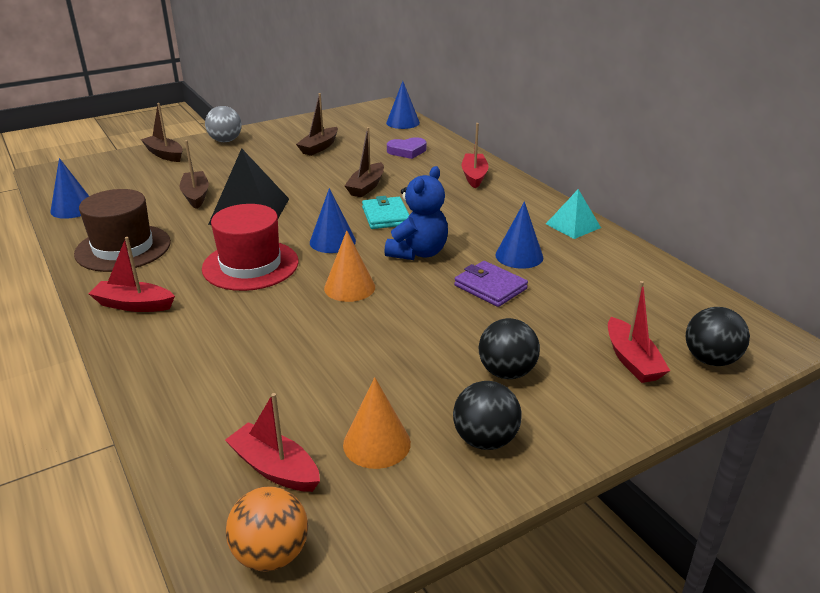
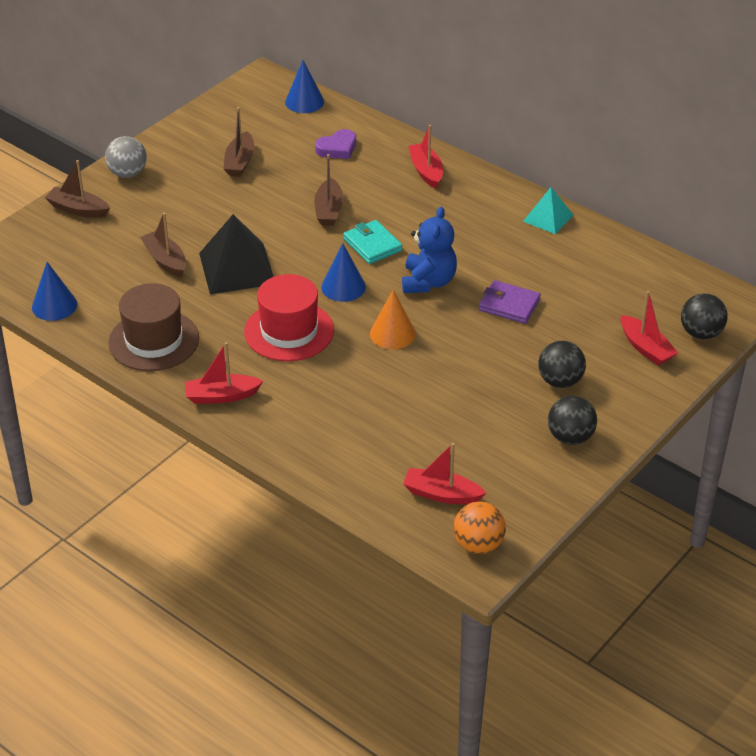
camera: 20 degrees left, 10 degrees up
(376, 443) = (499, 459): orange cone -> none
(519, 256) = (517, 265): blue cone -> none

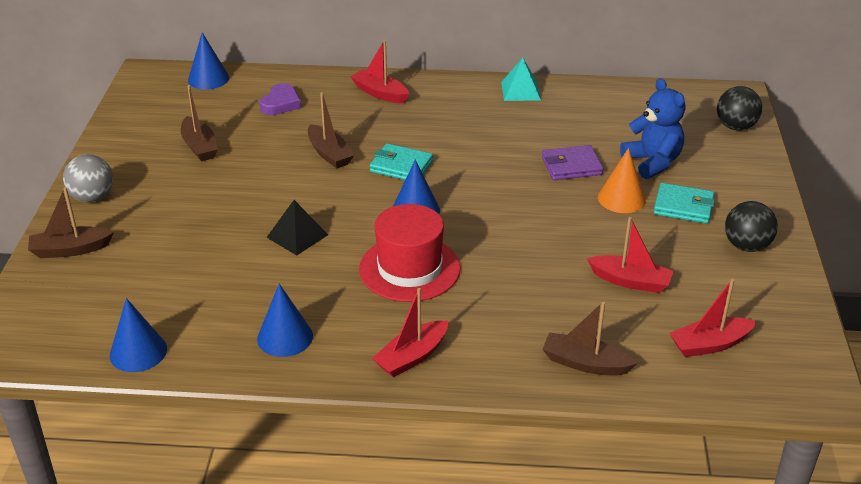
camera: 35 degrees left, 5 degrees down
(154, 340) = (285, 337): brown hat -> blue cone
(165, 260) = (217, 258): brown boat -> brown boat (585, 363)
(237, 268) = (297, 236): black pyramid -> black pyramid, size x0.58
(392, 333) = (504, 230): orange cone -> orange cone (621, 198)
(428, 282) = (484, 176): blue teddy bear -> blue teddy bear (652, 162)
(478, 545) = (792, 372): orange ball -> none
(560, 381) = (683, 206): black ball -> turquoise wallet
(645, 348) = (712, 154): red boat -> red boat (630, 281)

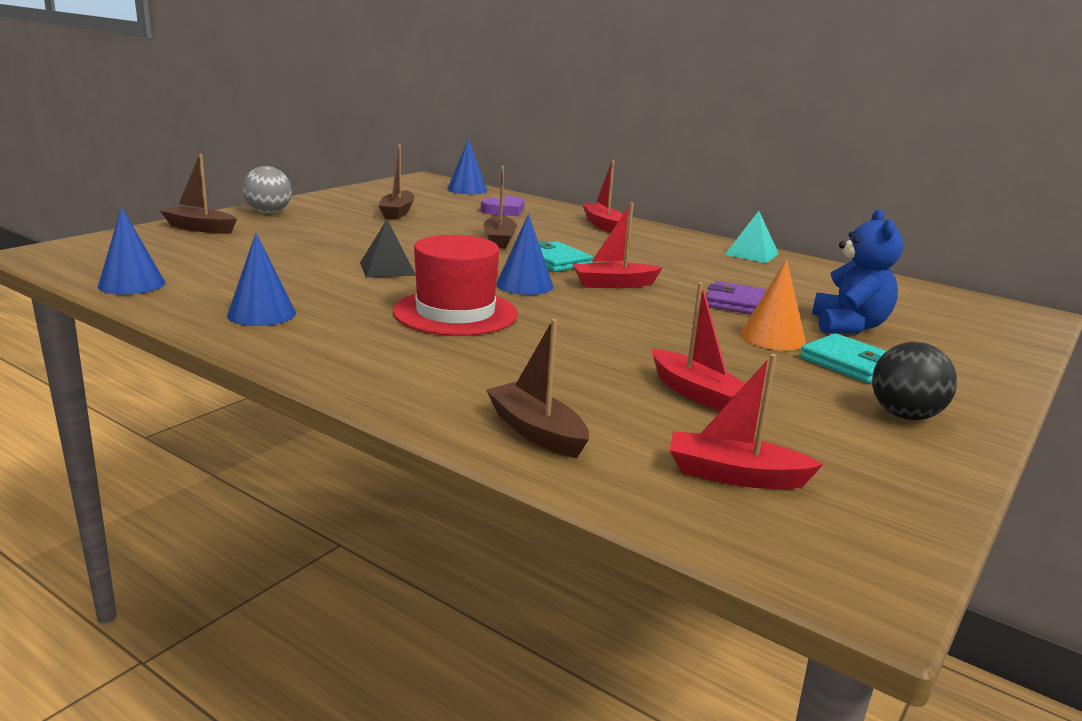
camera: 30 degrees right, 15 degrees down
(412, 357) = (352, 362): red boat -> red boat (614, 284)
(735, 127) = (1001, 332): black ball -> none

